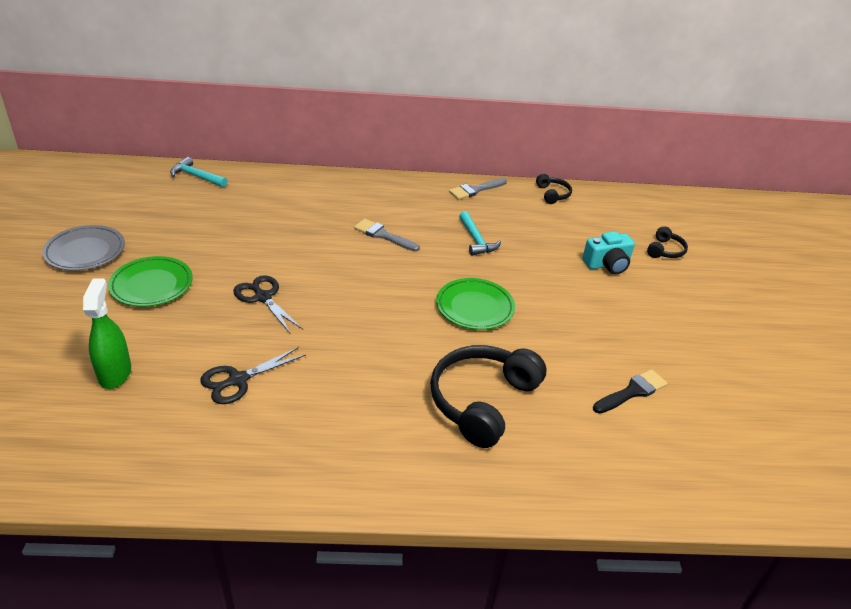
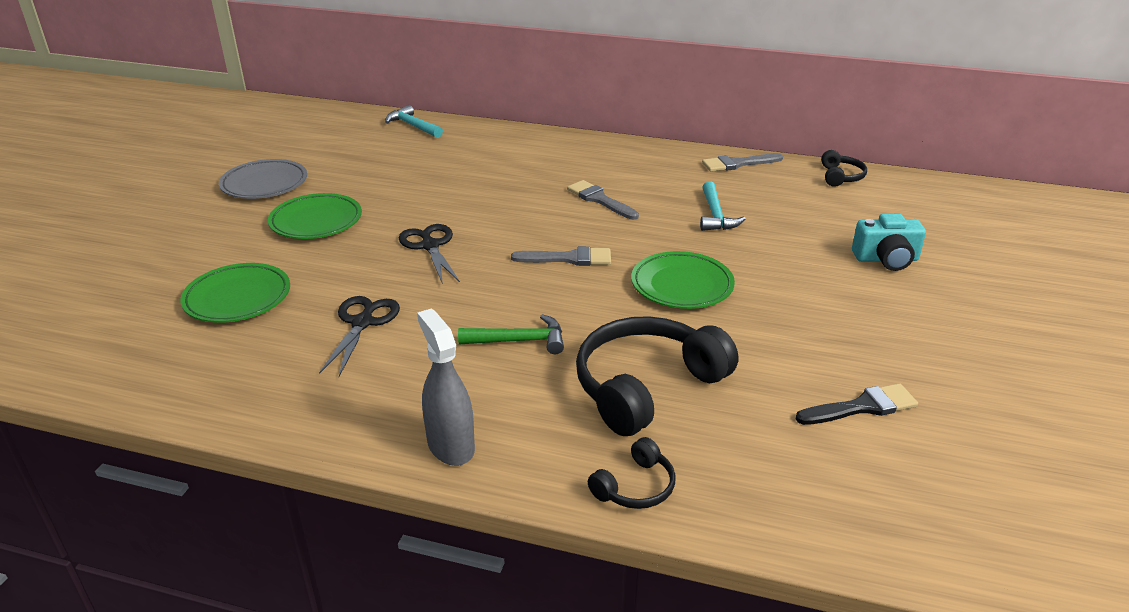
camera: 20 degrees right, 5 degrees down
(115, 373) = (237, 298): green spray bottle -> green plate
(237, 380) = (363, 322): black scissors -> black scissors turned 120 degrees clockwise
(357, 481) = (450, 445): none -> grey spray bottle
(372, 377) = (519, 341): none -> green hammer
(380, 294) = (568, 258): none -> grey brush
(665, 250) = (980, 252): black headphones -> black headphones (635, 487)

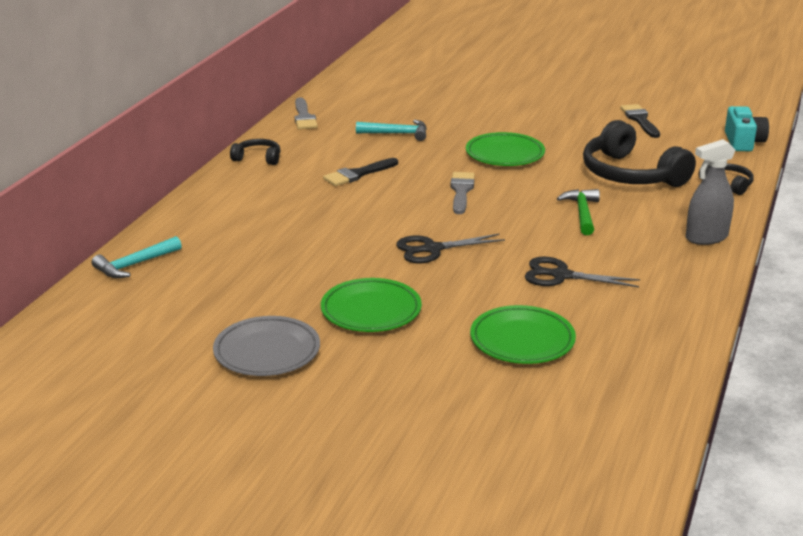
camera: 85 degrees left, 5 degrees down
(600, 200) = (358, 174): grey brush -> black brush
(840, 176) = (341, 86): black headphones -> black headphones (258, 158)
(886, 259) = (472, 90): turquoise camera -> turquoise camera (743, 142)

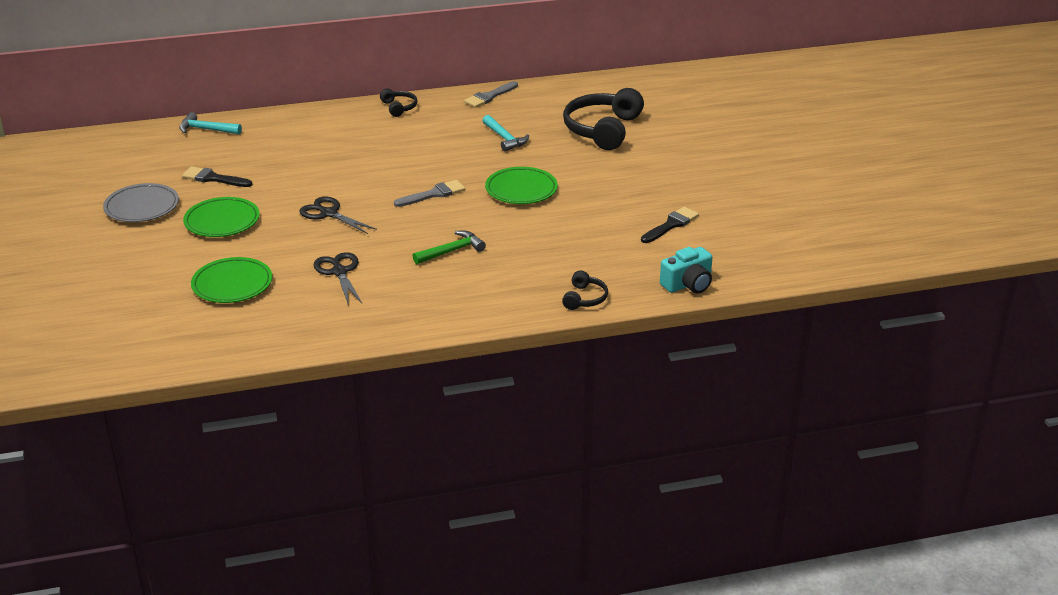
camera: 55 degrees right, 5 degrees up
(358, 174) = (416, 149): black brush -> black brush (213, 178)
(630, 174) = (549, 251): black headphones -> black headphones (602, 130)
(706, 237) = (468, 314): grey spray bottle -> none

